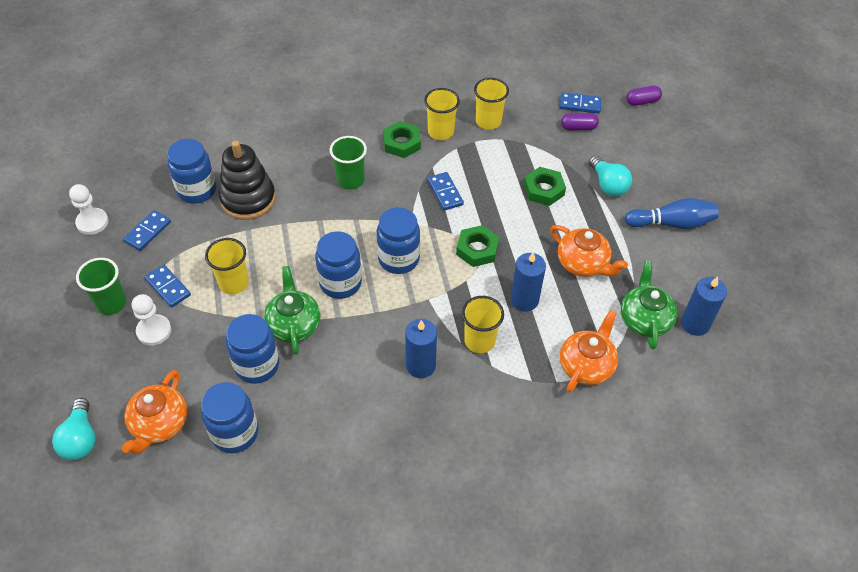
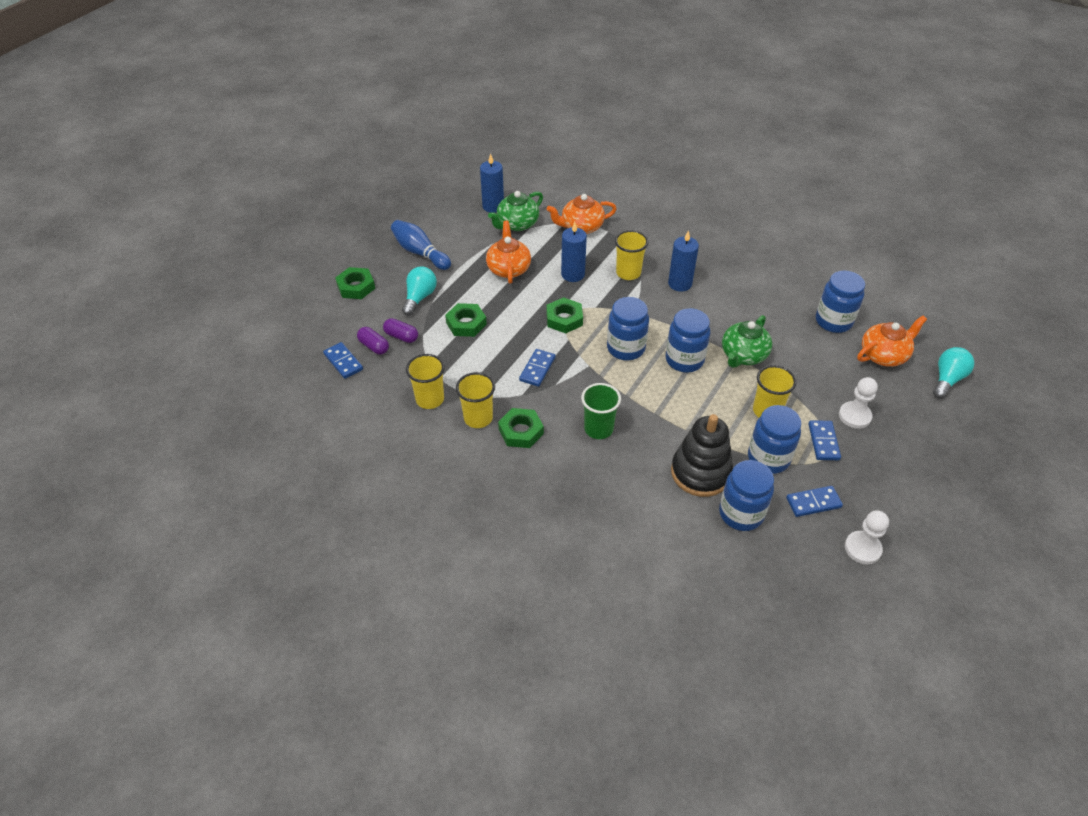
camera: 135 degrees left, 5 degrees down
(111, 303) = (880, 459): green cup -> none
(257, 365) = (790, 348): blue jar -> blue jar (768, 458)
(642, 101) = (298, 331): purple capsule -> purple capsule (401, 336)
(665, 158) = (356, 287): none -> green nut

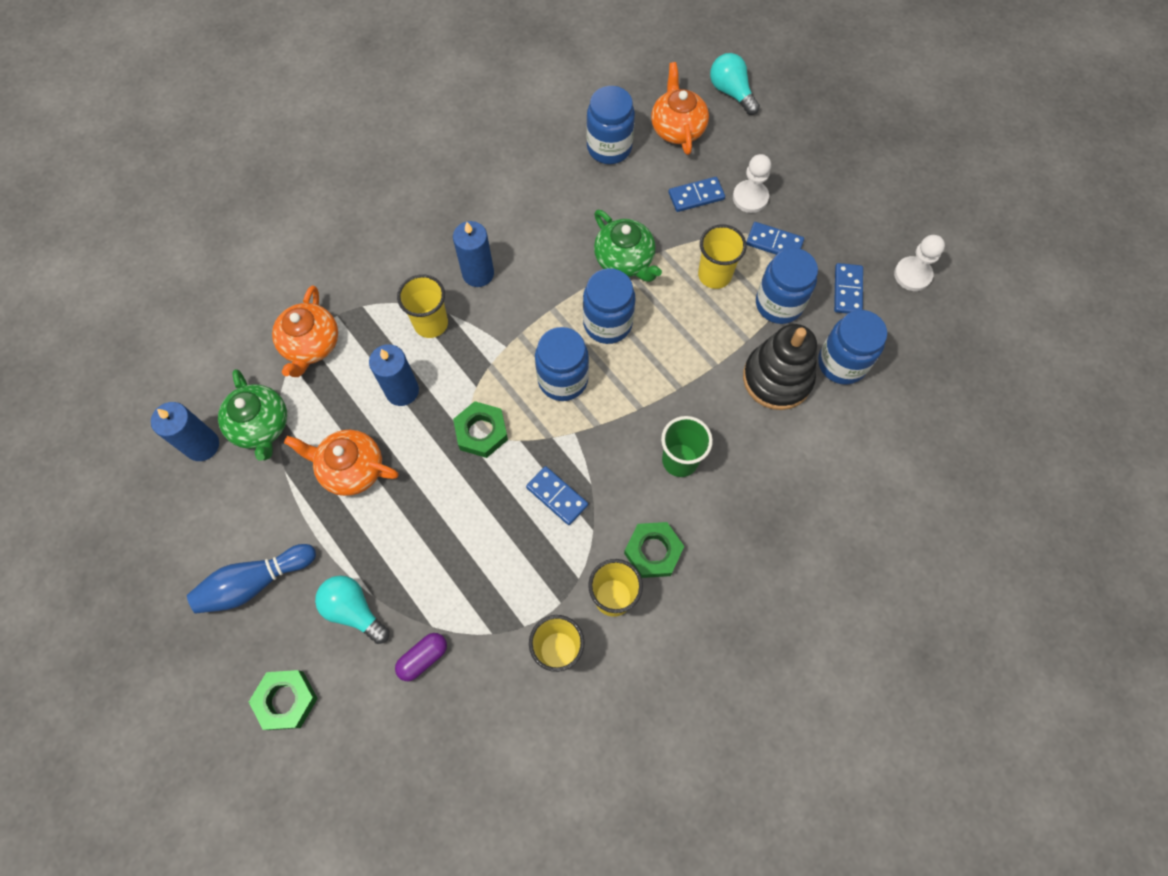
camera: 70 degrees left, 20 degrees up
(343, 362) = (439, 756): blue domino -> blue domino (696, 196)
(374, 346) = (427, 703): purple capsule -> none
(466, 323) = (436, 560): green nut -> none

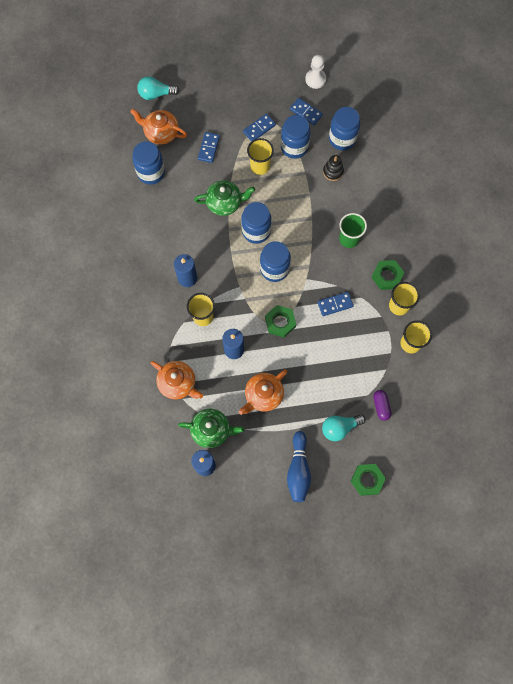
camera: 60 degrees left, 5 degrees up
(750, 197) = (226, 124): white pawn -> none
(777, 378) = (333, 172): black stacking toy -> black stacking toy, size x0.53

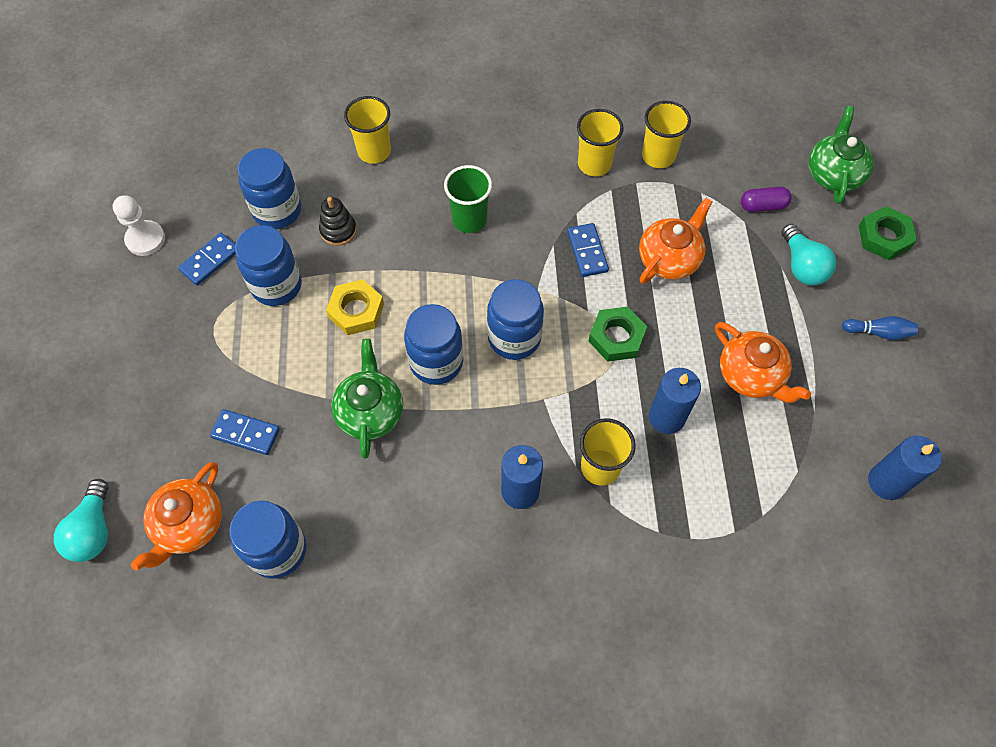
camera: 85 degrees left, 10 degrees down
(178, 383) = (733, 521): orange teapot -> orange teapot (669, 259)
(212, 430) = (820, 466): green teapot -> green teapot (833, 174)
(259, 128) = (224, 340): blue domino -> none
(260, 166) = (304, 345): yellow cup -> yellow cup (374, 151)
(283, 188) = (356, 310): none -> yellow nut
(298, 470) = (878, 332): blue bowling pin -> blue bowling pin, size x0.59
(387, 276) = (542, 174): green nut -> none

